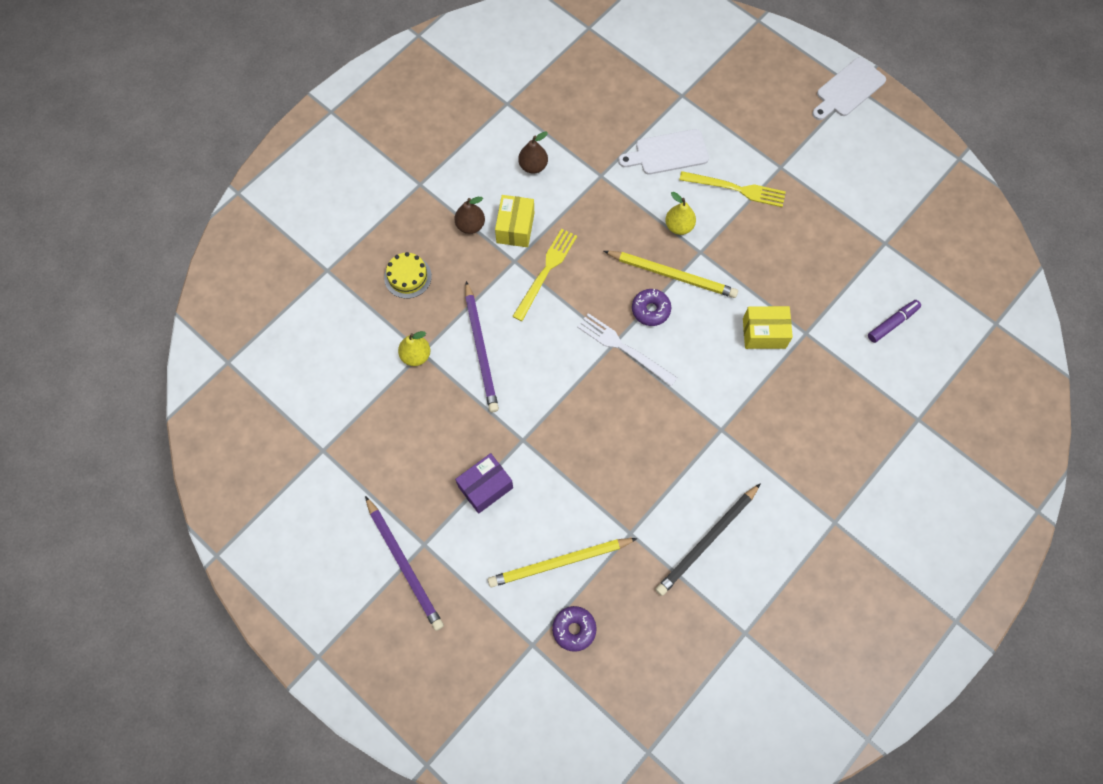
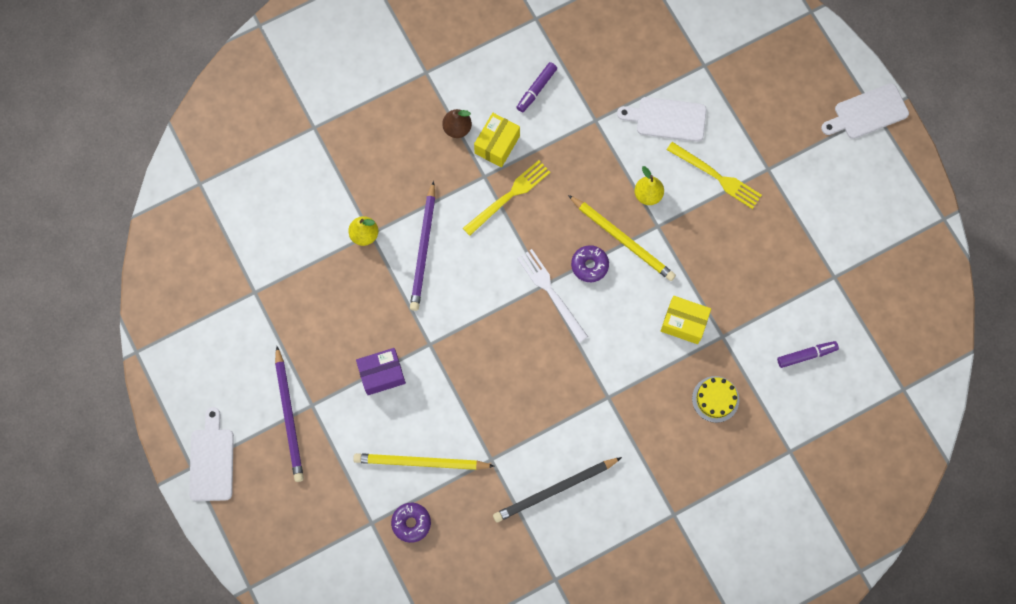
camera: 20 degrees right, 5 degrees up
(337, 641) = (211, 460): none -> white cutting board
(408, 277) = (383, 158): yellow cake -> yellow cake (715, 399)
(533, 166) = (536, 89): brown pear -> purple marker

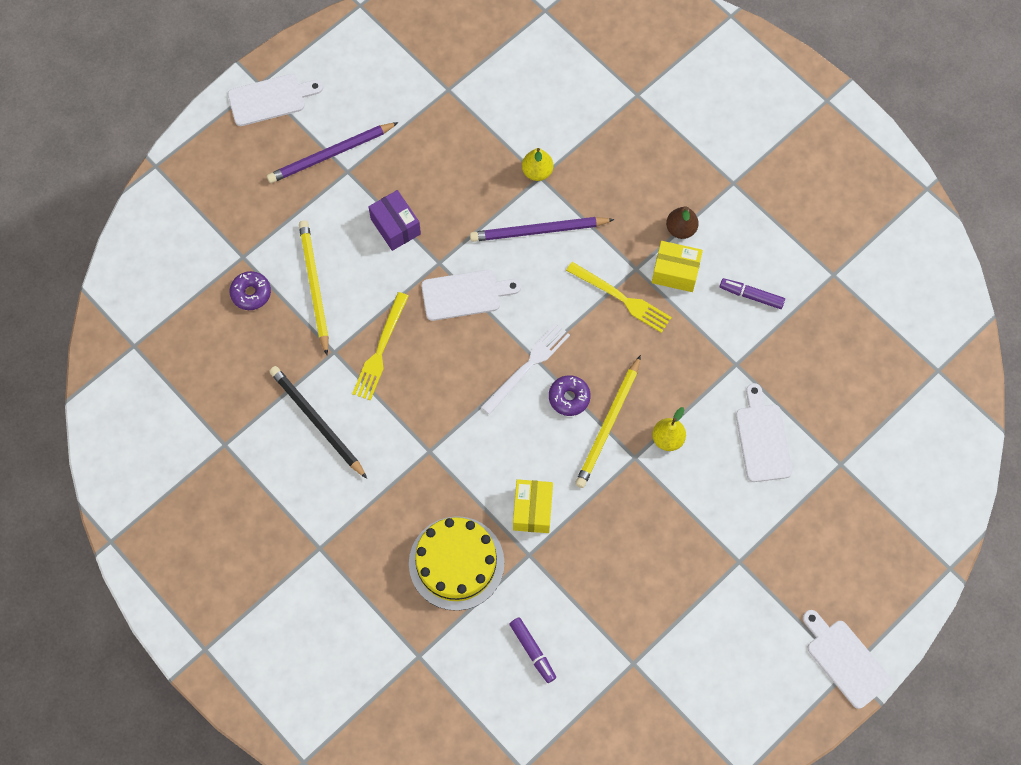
camera: 75 degrees right, 5 degrees down
(467, 329) = (465, 294): none -> white cutting board
(715, 399) = (456, 563): yellow cake -> yellow cake, size x1.81
(716, 176) = (712, 507): yellow fork -> yellow fork (380, 350)

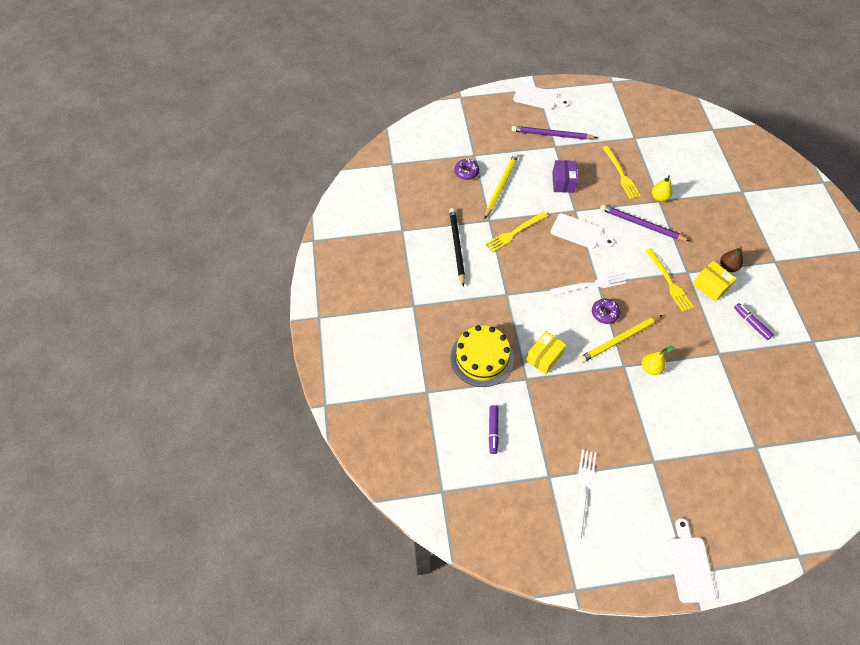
camera: 35 degrees right, 10 degrees down
(465, 164) = (621, 174): none -> yellow fork
(681, 652) = (583, 489): none -> white fork
(762, 438) = (711, 402): white cutting board -> none

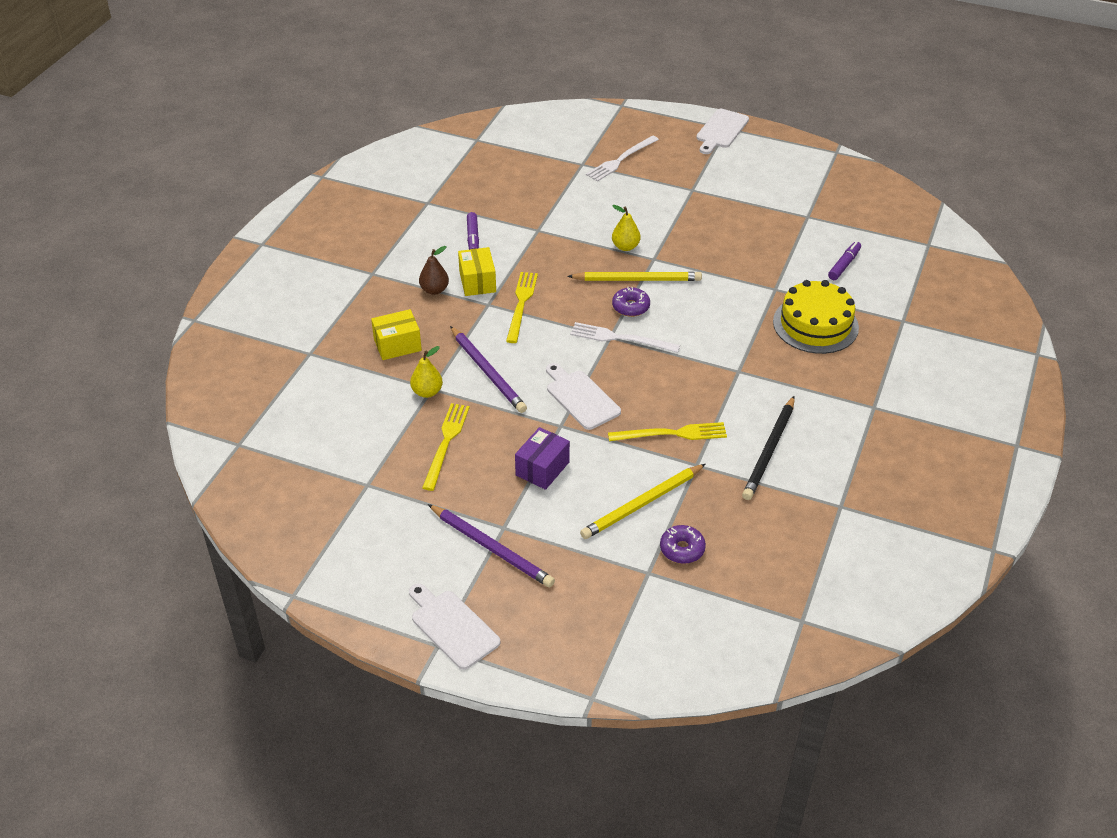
camera: 150 degrees left, 15 degrees down
(544, 357) = (739, 298): yellow box -> yellow box (397, 345)
(583, 489) = (779, 198): white fork -> white fork (621, 160)

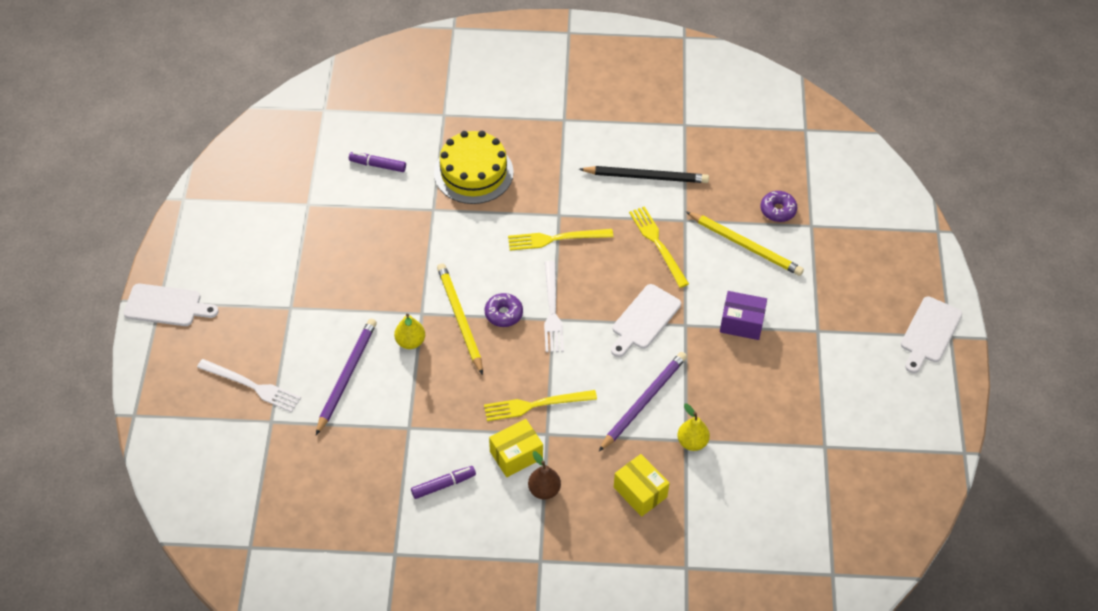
camera: 110 degrees left, 10 degrees up
(446, 443) = (747, 404): yellow fork -> yellow fork (556, 239)
(492, 548) = (842, 332): purple pencil -> purple pencil (346, 376)

